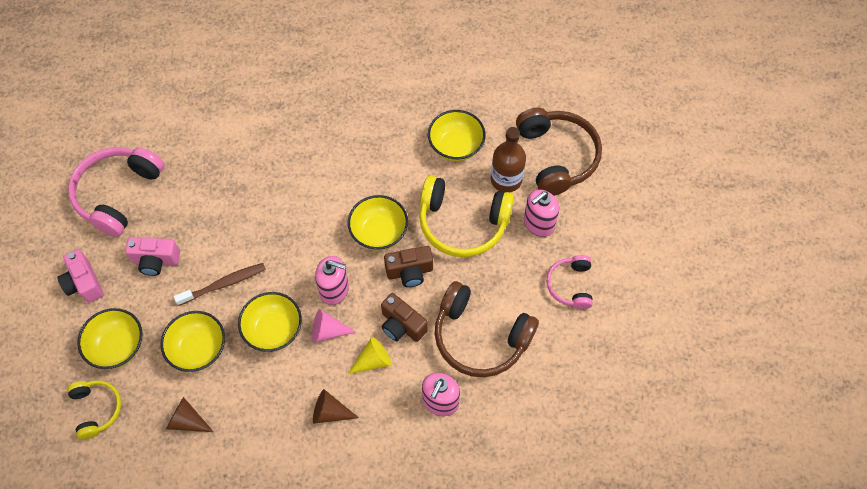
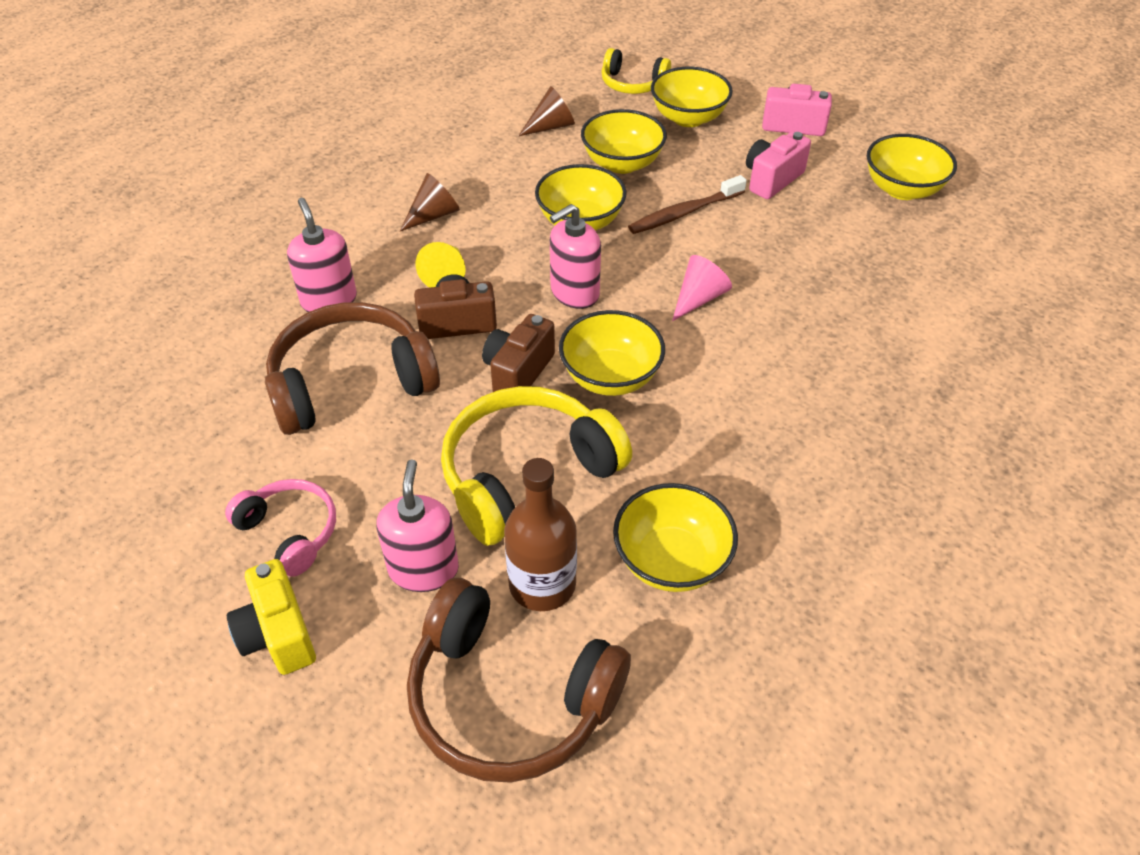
camera: 130 degrees right, 15 degrees down
(118, 194) = (902, 189): pink headphones -> yellow bowl
(224, 284) = (684, 213): brown toothbrush -> brown toothbrush turned 45 degrees clockwise
(328, 331) = (527, 260): pink cone -> pink cone (699, 298)
(609, 247) = (278, 634): none -> yellow camera

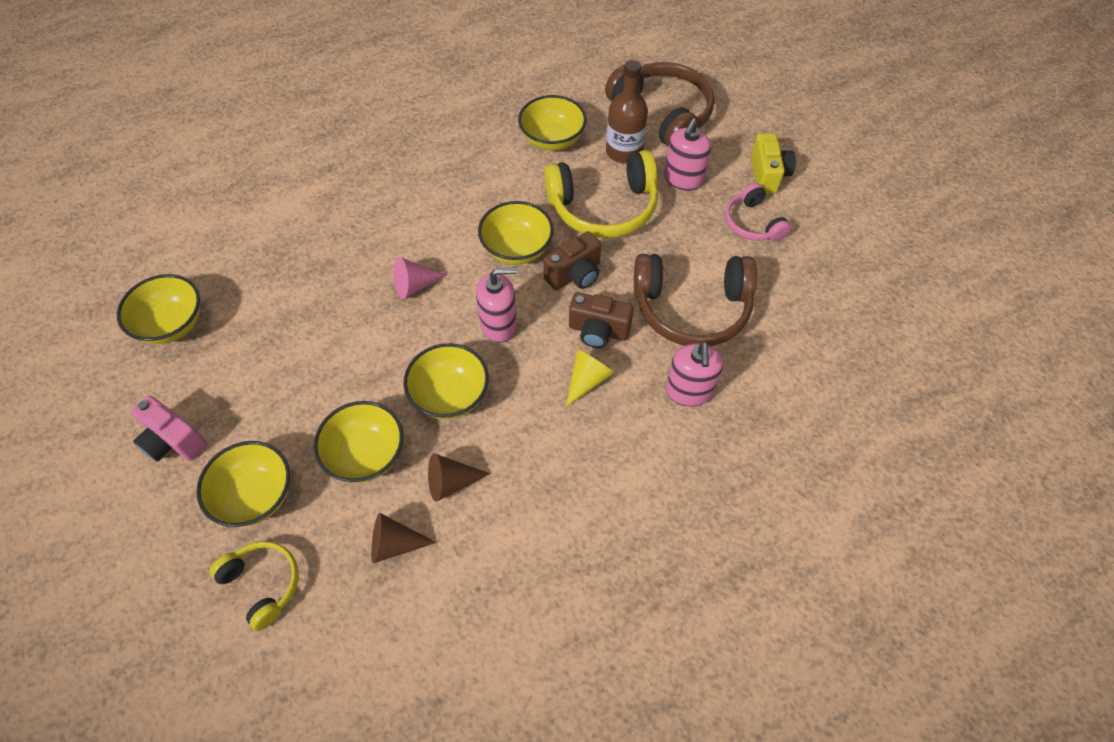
camera: 155 degrees left, 10 degrees up
(433, 215) = (569, 457): brown cone -> brown cone (451, 482)
(684, 213) = (360, 370): brown toothbrush -> none
(772, 179) = (259, 378): pink camera -> none

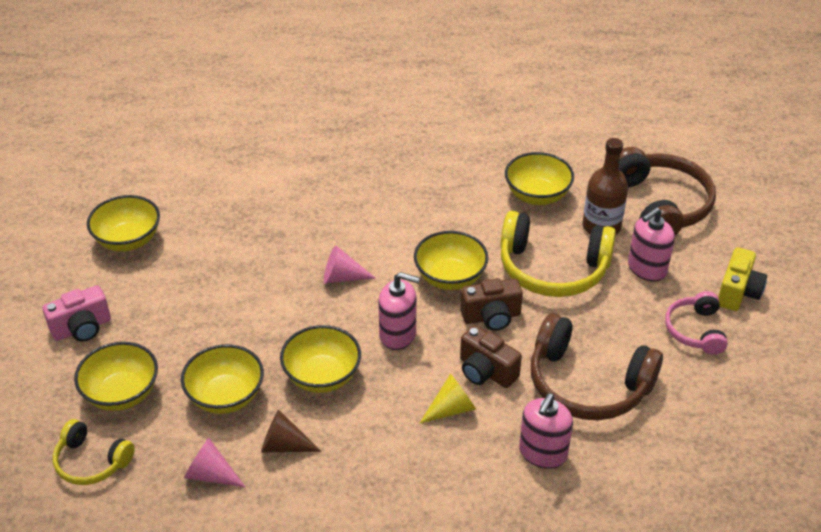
camera: 25 degrees right, 15 degrees down
(173, 441) = (82, 328): pink camera -> pink camera turned 90 degrees counterclockwise
(263, 584) = (91, 461): yellow headphones -> yellow headphones turned 135 degrees clockwise
(394, 544) = (210, 474): brown cone -> pink cone

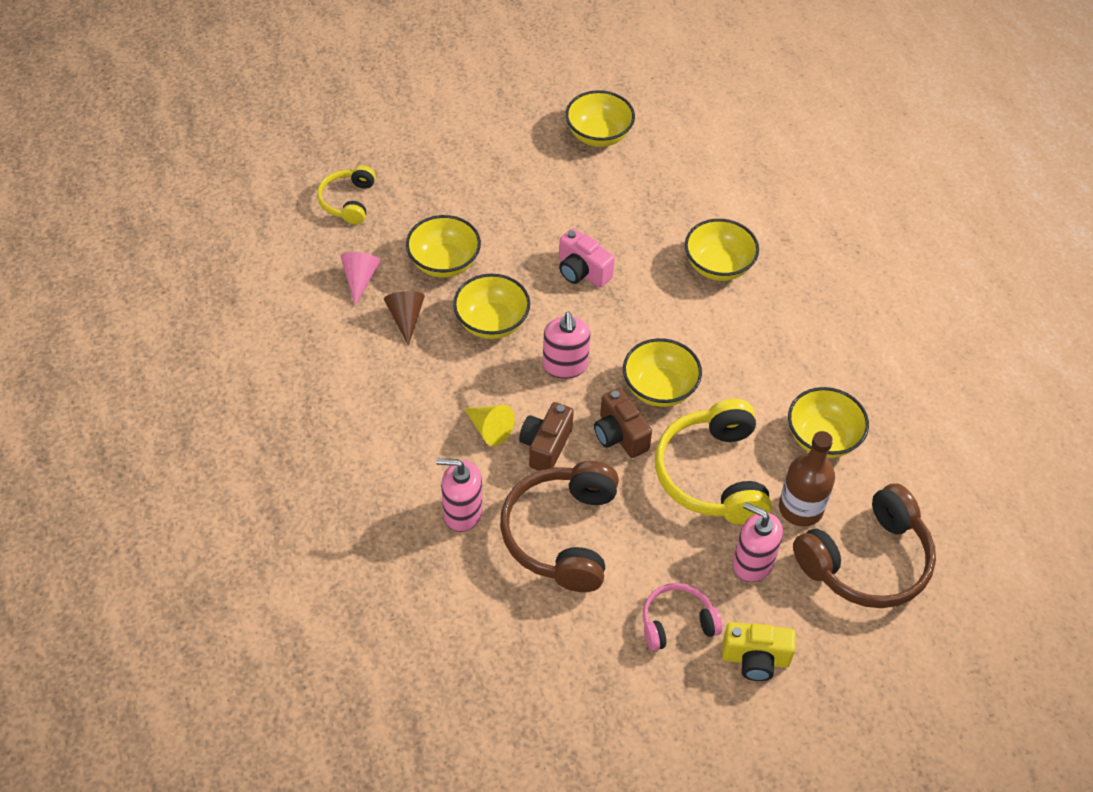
camera: 70 degrees right, 10 degrees up
(82, 328) = (482, 144): pink camera -> pink camera (582, 271)
(122, 394) = (422, 195): yellow bowl -> yellow bowl (718, 266)
(342, 277) = (621, 303): pink cone -> none

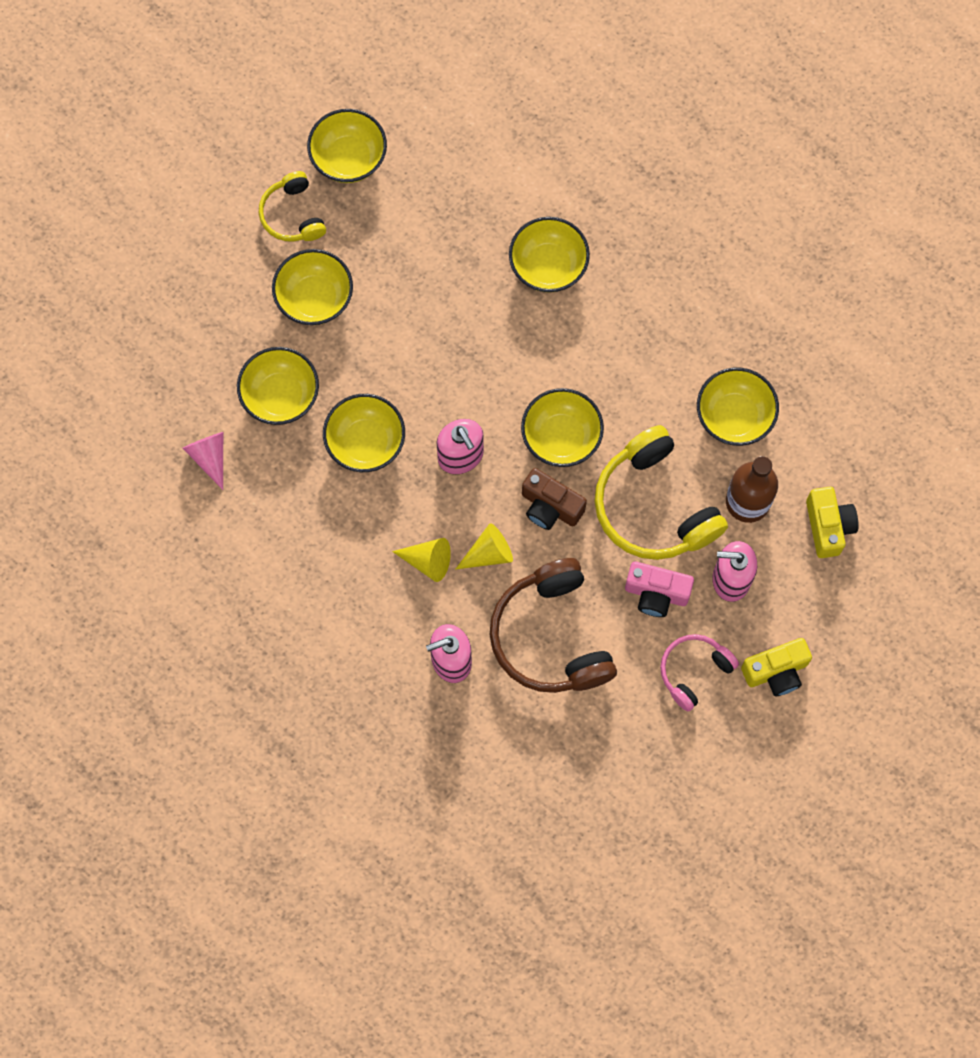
camera: 25 degrees left, 20 degrees up
(348, 201) = (141, 369): yellow headphones -> yellow headphones (292, 215)
(406, 318) = (280, 479): brown cone -> none
(514, 211) = (314, 298): none -> yellow bowl
(545, 446) = (489, 553): brown camera -> yellow cone
(582, 271) = (420, 339): pink camera -> pink camera (656, 593)
(867, 561) = (828, 526): brown headphones -> yellow camera

